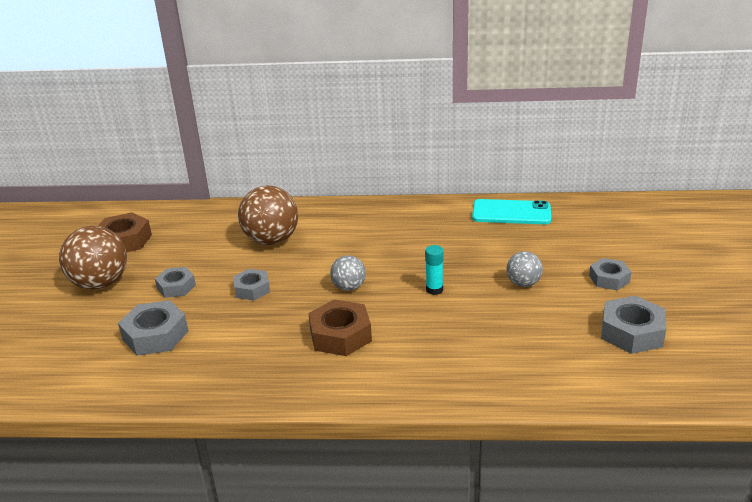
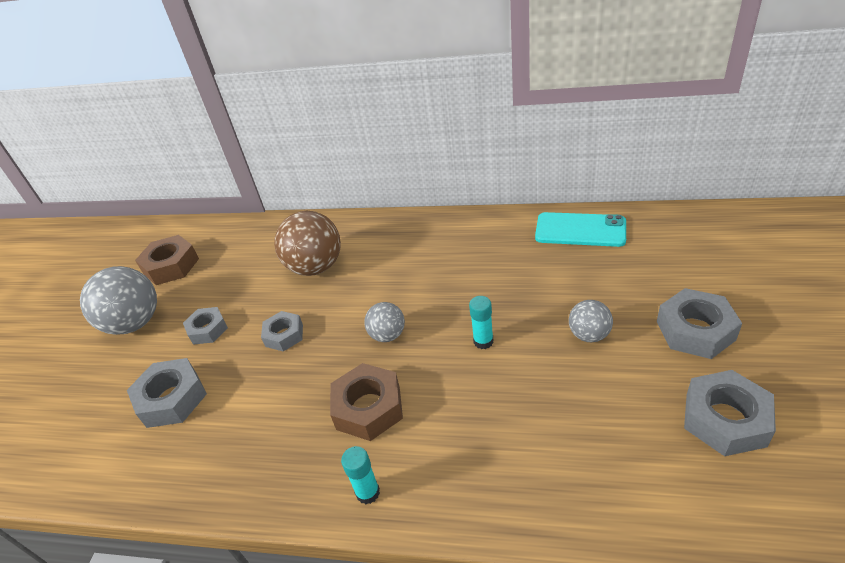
camera: 10 degrees right, 10 degrees up
(100, 284) = (135, 323): brown ball -> grey ball
(350, 387) = (368, 492): none -> turquoise glue stick
(609, 279) = (695, 330): grey nut -> grey nut, size x1.54

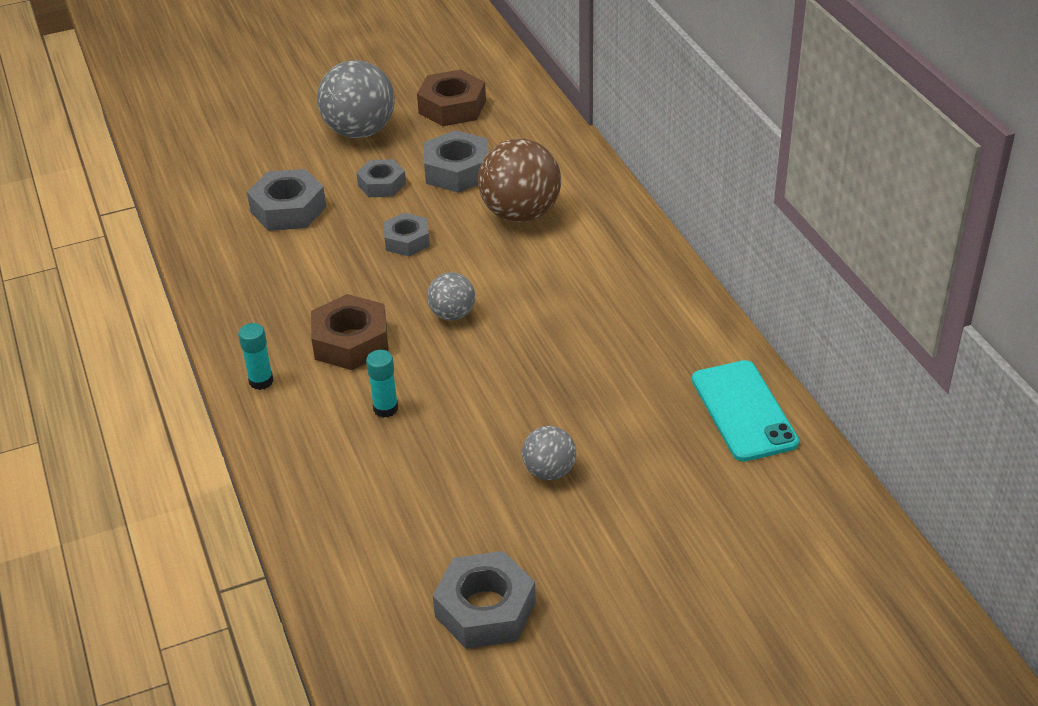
camera: 55 degrees right, 0 degrees up
(483, 341) = (487, 390): turquoise glue stick -> turquoise glue stick (385, 408)
(695, 330) = (613, 561): grey nut -> grey nut (457, 171)

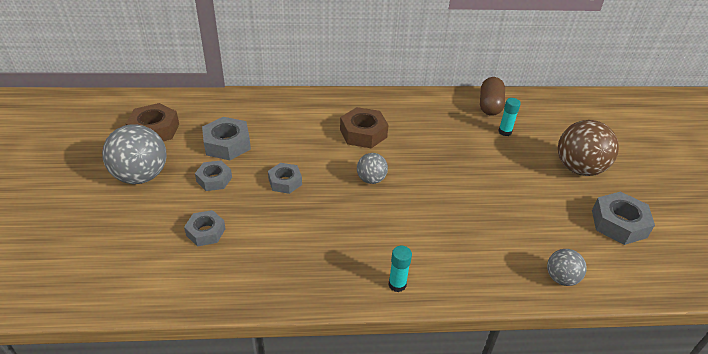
camera: 75 degrees left, 0 degrees up
(288, 209) = (206, 232): grey nut -> grey nut, size x0.65
(351, 342) = (376, 230): brown nut -> brown nut (363, 133)
(385, 408) = (447, 227): turquoise glue stick -> turquoise glue stick (505, 132)
(520, 214) = (291, 131): brown ball -> brown ball (578, 169)
(549, 471) = (518, 175): grey ball -> grey ball (561, 278)
(743, 411) = (490, 105): turquoise phone -> brown capsule

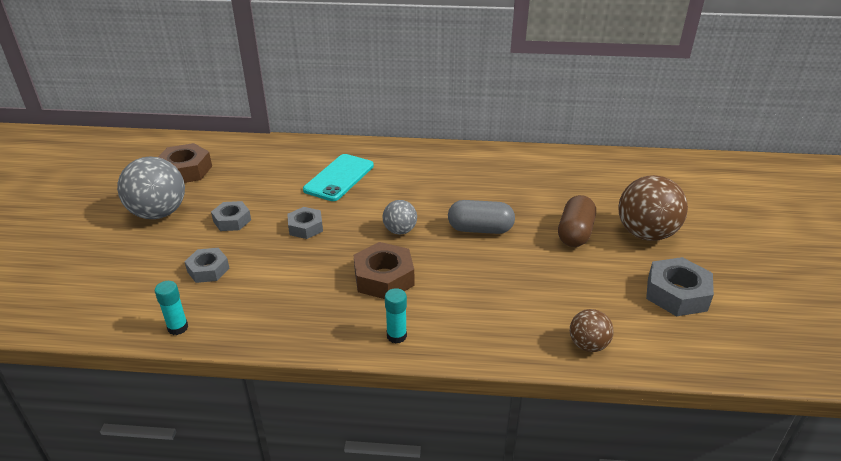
camera: 10 degrees right, 5 degrees down
(227, 144) = (256, 188): grey nut -> none
(301, 130) = (339, 178): none -> turquoise phone
(363, 133) = (405, 185): brown nut -> brown nut (384, 278)
(440, 173) = (480, 229): none -> grey capsule
(490, 105) = (559, 163): brown capsule -> brown capsule (575, 233)
(505, 132) = (568, 191): turquoise glue stick -> turquoise glue stick (178, 328)
(561, 278) = (588, 345): grey ball -> brown ball

